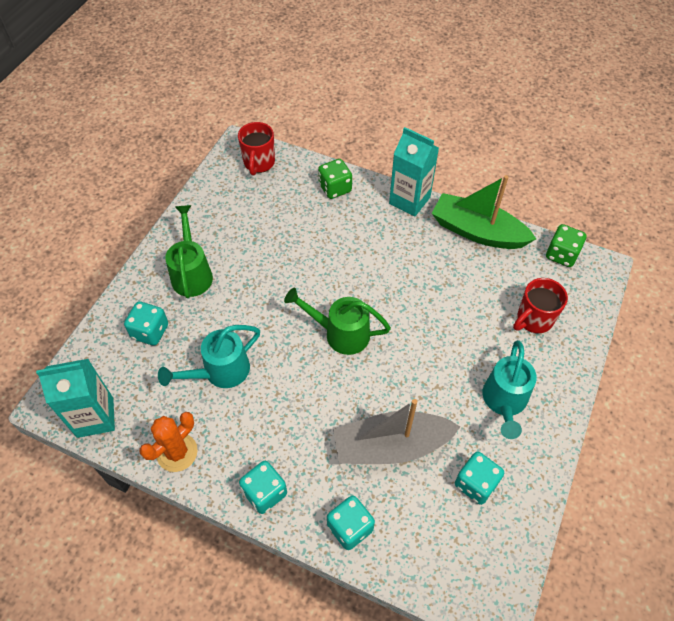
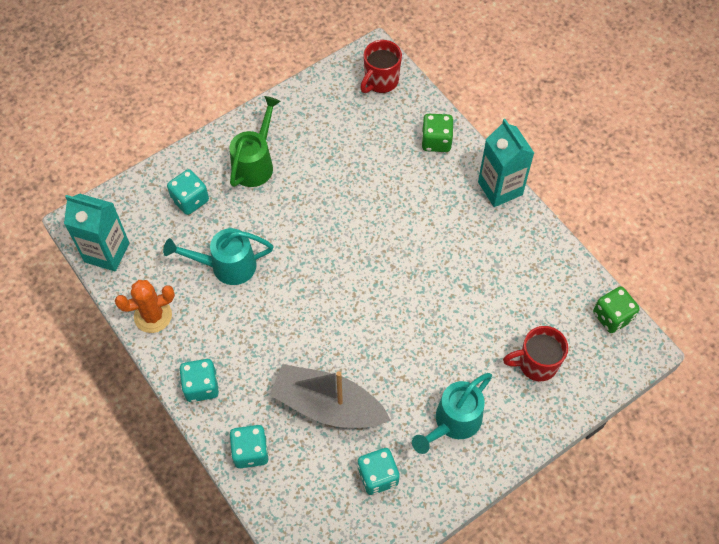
camera: 30 degrees right, 5 degrees up
(340, 333) = (349, 285): green watering can -> none
(477, 231) = (545, 252): green boat -> none

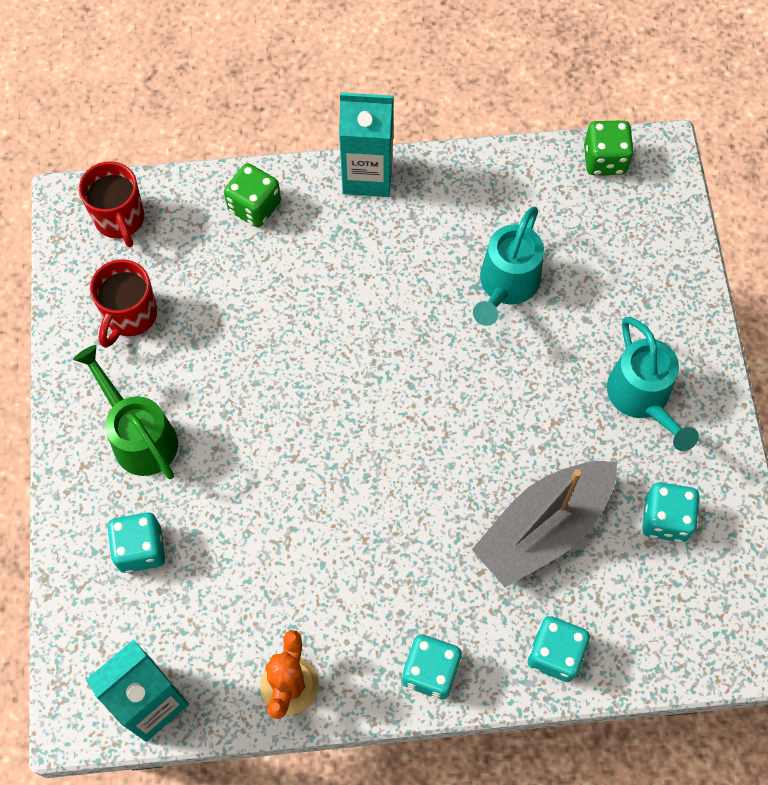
camera: 60 degrees left, 5 degrees up
(226, 266) = (273, 552): turquoise watering can -> turquoise watering can (506, 286)
(536, 364) = (618, 270): red mug -> red mug (130, 316)

